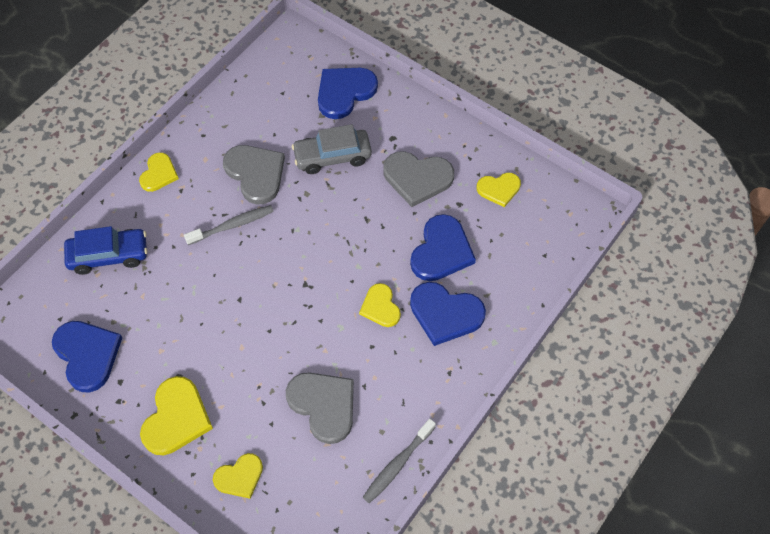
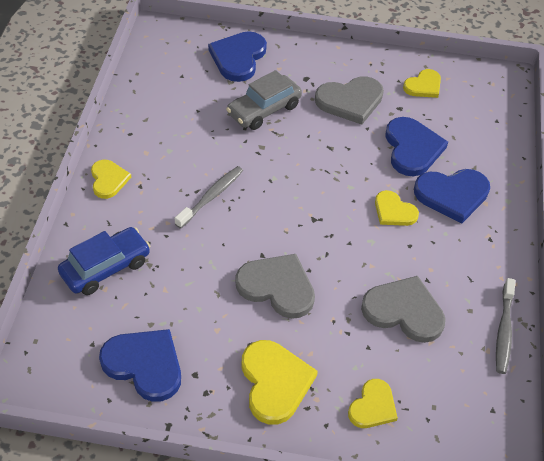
camera: 30 degrees left, 10 degrees down
(255, 174) = (203, 147): grey heart -> grey heart (277, 287)

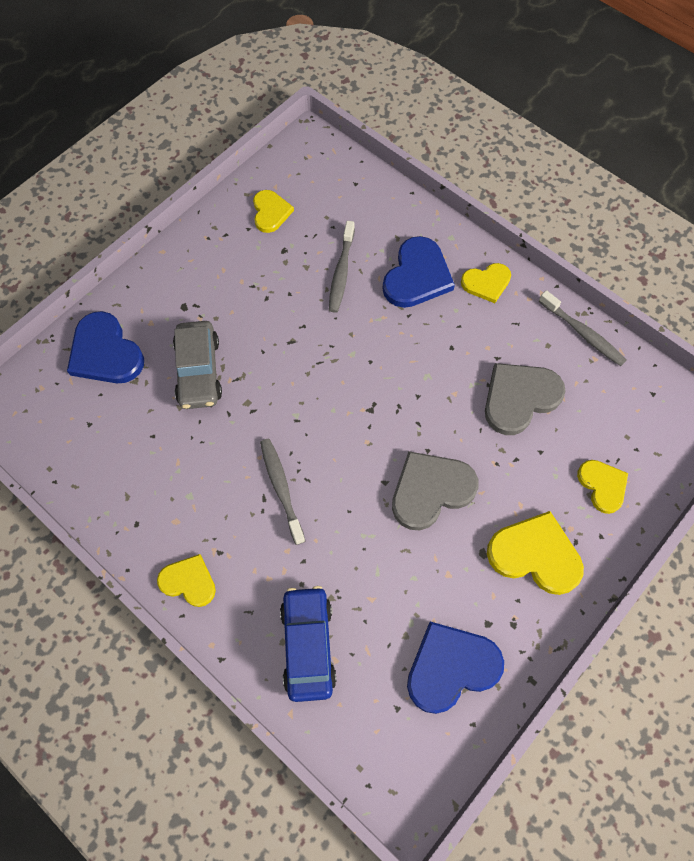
camera: 55 degrees left, 15 degrees up
(350, 101) = (244, 286): grey heart -> none
(394, 211) = (405, 335): yellow heart -> yellow heart (486, 283)
(412, 148) = (341, 272): blue heart -> grey toothbrush

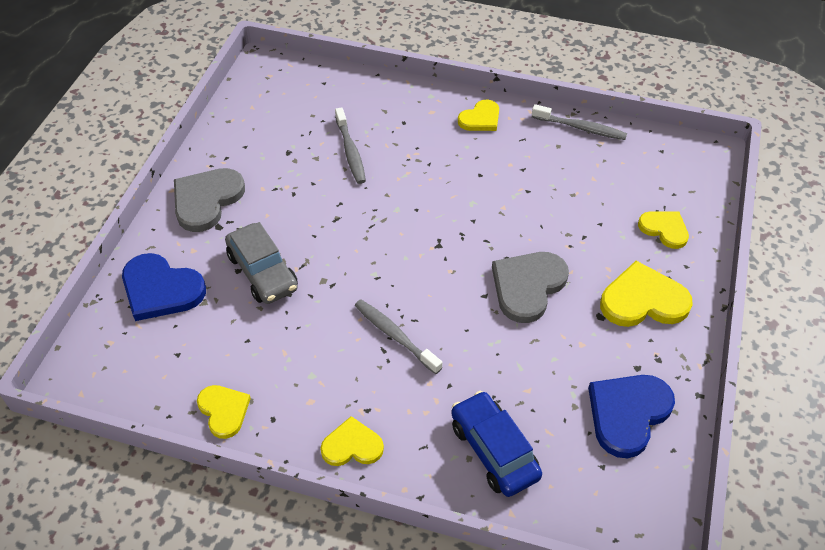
camera: 25 degrees left, 15 degrees down
(270, 212) = (259, 127): yellow heart -> yellow heart (224, 411)
(417, 276) = (419, 133): blue heart -> none
(519, 398) = (559, 191): grey heart -> grey heart (206, 200)

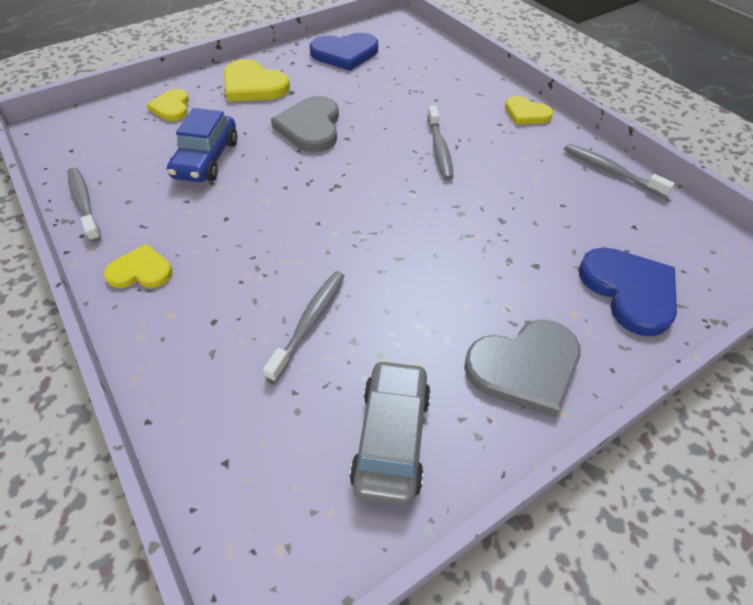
camera: 140 degrees left, 0 degrees up
(224, 411) = (610, 171): yellow heart -> grey toothbrush
(262, 272) = (512, 249): grey car -> grey car (391, 438)
(494, 450) = (439, 74): blue car -> blue car (206, 159)
(527, 286) = (310, 127): grey heart -> grey heart turned 105 degrees clockwise

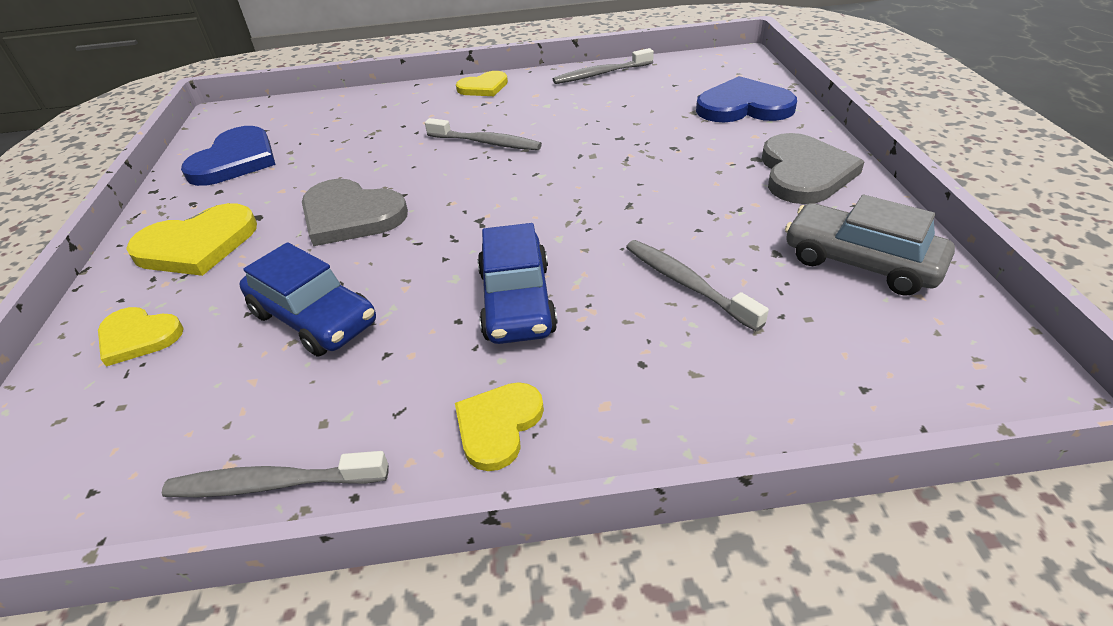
camera: 60 degrees left, 10 degrees down
(253, 238) = (517, 302): none -> blue car

